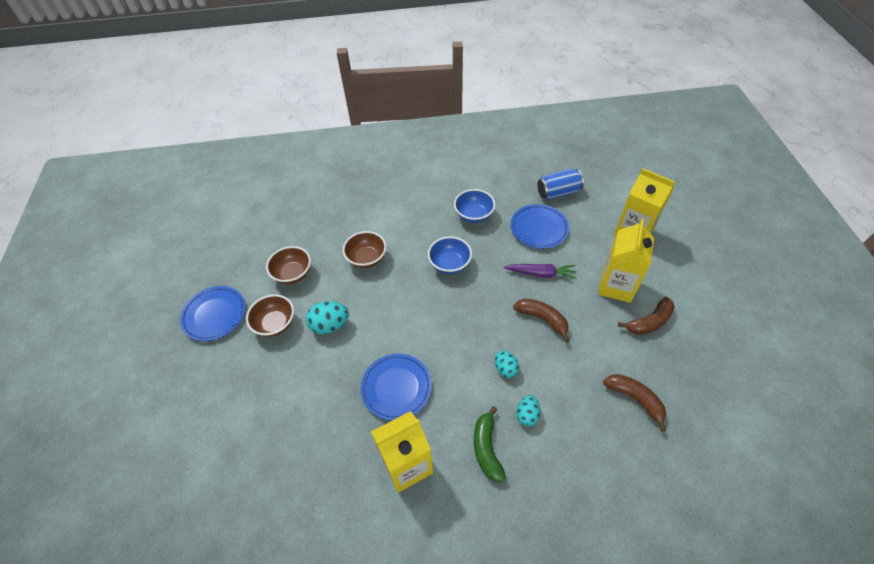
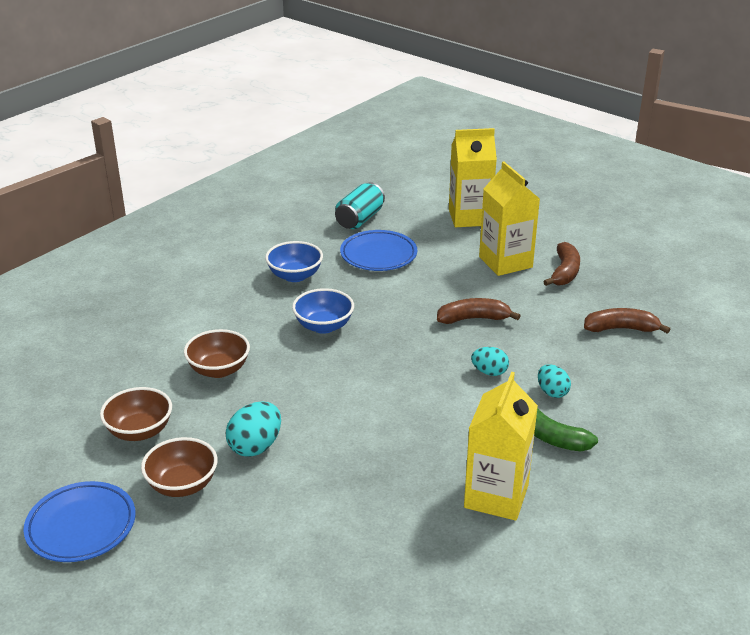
camera: 45 degrees left, 20 degrees down
(396, 388) = (404, 449): blue plate -> none
(541, 273) = (426, 287): purple carrot -> none
(558, 192) = (359, 219): blue can -> turquoise can

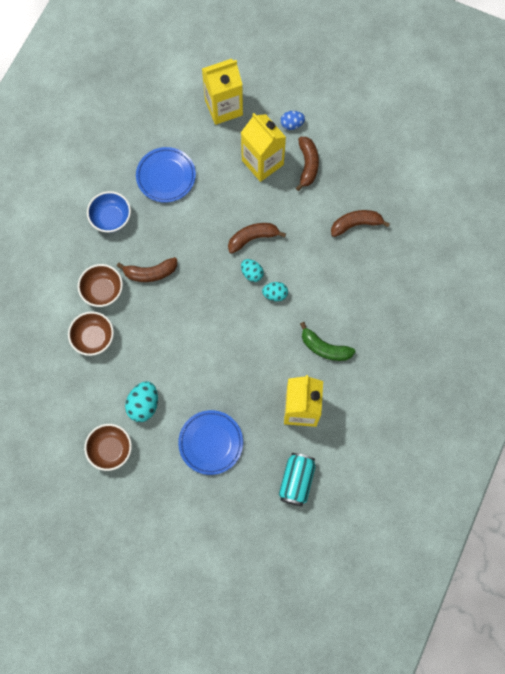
camera: 15 degrees left, 40 degrees up
(81, 526) = (64, 498): blue plate -> blue plate (211, 443)
(139, 431) = (65, 410): brown bowl -> brown bowl (103, 291)
(324, 326) = (150, 273): blue bowl -> brown banana
(359, 219) = (138, 131): turquoise can -> turquoise can (296, 481)
(551, 240) = (292, 124): none -> blue egg
(552, 392) = (319, 304): turquoise egg -> turquoise egg (252, 273)

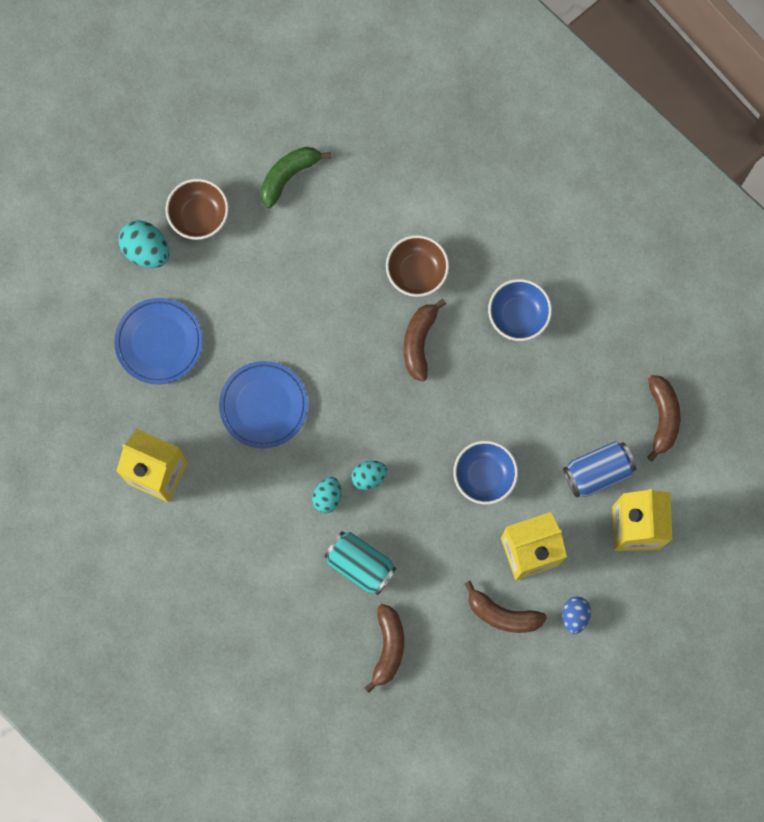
camera: 110 degrees right, 5 degrees up
(93, 338) = (355, 240): brown bowl -> none
(144, 405) = (241, 275): turquoise egg -> turquoise egg (146, 250)
(166, 176) = (555, 409): blue plate -> blue plate (263, 405)
(197, 139) = (597, 472): none -> blue can
(224, 204) = (484, 476): none -> blue bowl
(253, 238) = (419, 496): brown banana -> brown banana (662, 417)
(296, 481) = (68, 432): turquoise can -> turquoise can (360, 564)
(324, 348) = (228, 535): green banana -> green banana (288, 176)

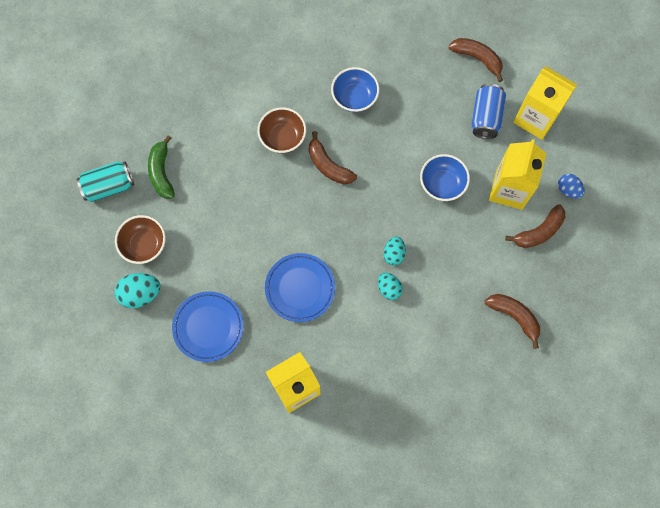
camera: 55 degrees left, 5 degrees down
(360, 564) = (447, 297): turquoise can -> turquoise can (109, 186)

